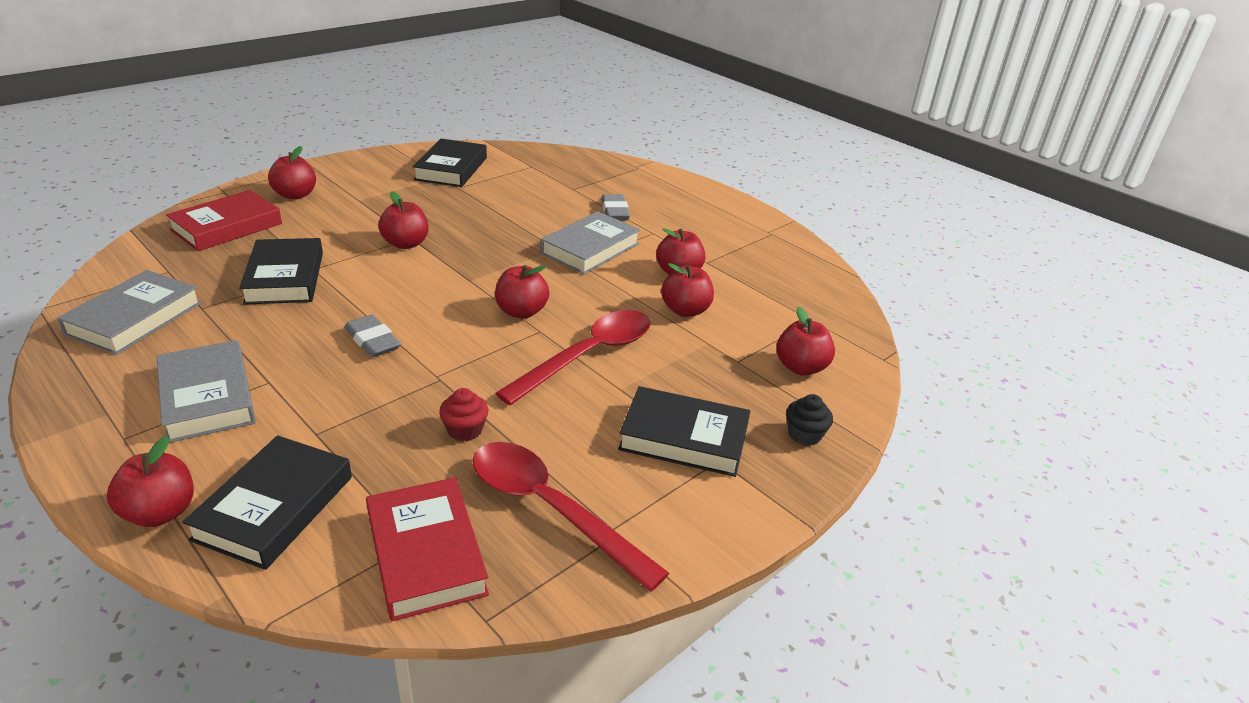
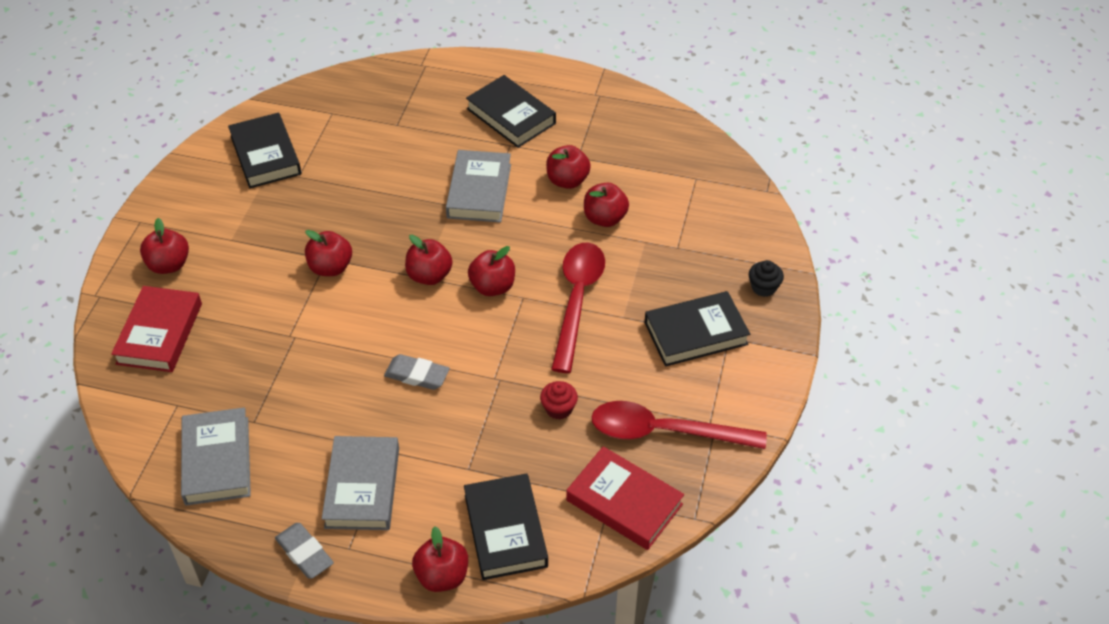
camera: 30 degrees left, 15 degrees up
(207, 397) = (362, 487): grey book -> grey book turned 60 degrees clockwise
(285, 278) = (279, 357): black book -> black book (511, 116)
(615, 211) = (457, 135): grey eraser -> grey eraser (304, 553)
(801, 367) = (721, 230): red apple -> red apple (429, 276)

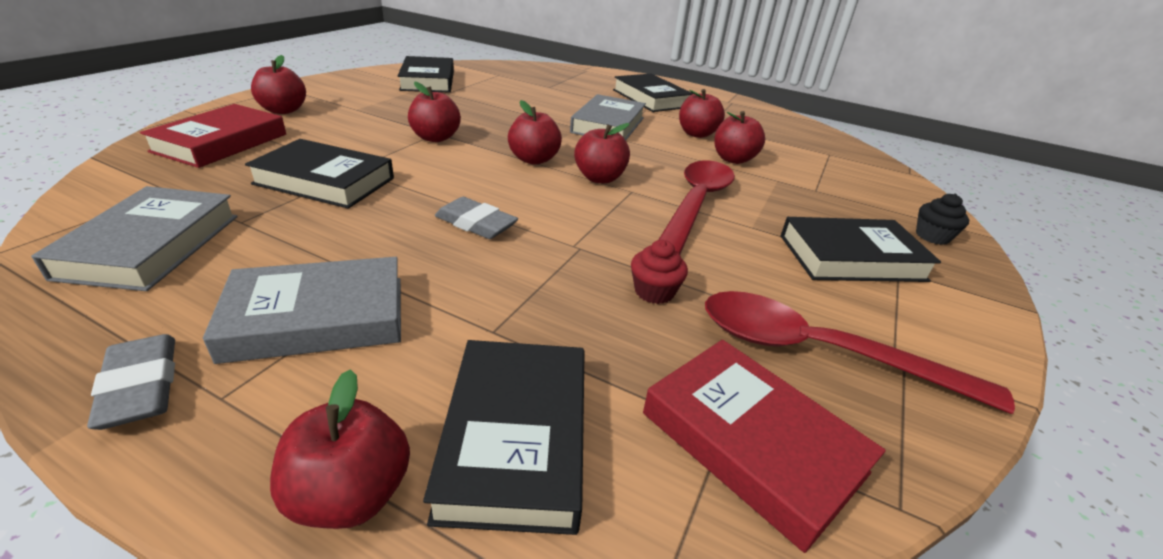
camera: 10 degrees right, 15 degrees down
(279, 359) = (325, 181): none -> black book
(362, 487) = (317, 317): grey book -> grey book turned 60 degrees clockwise

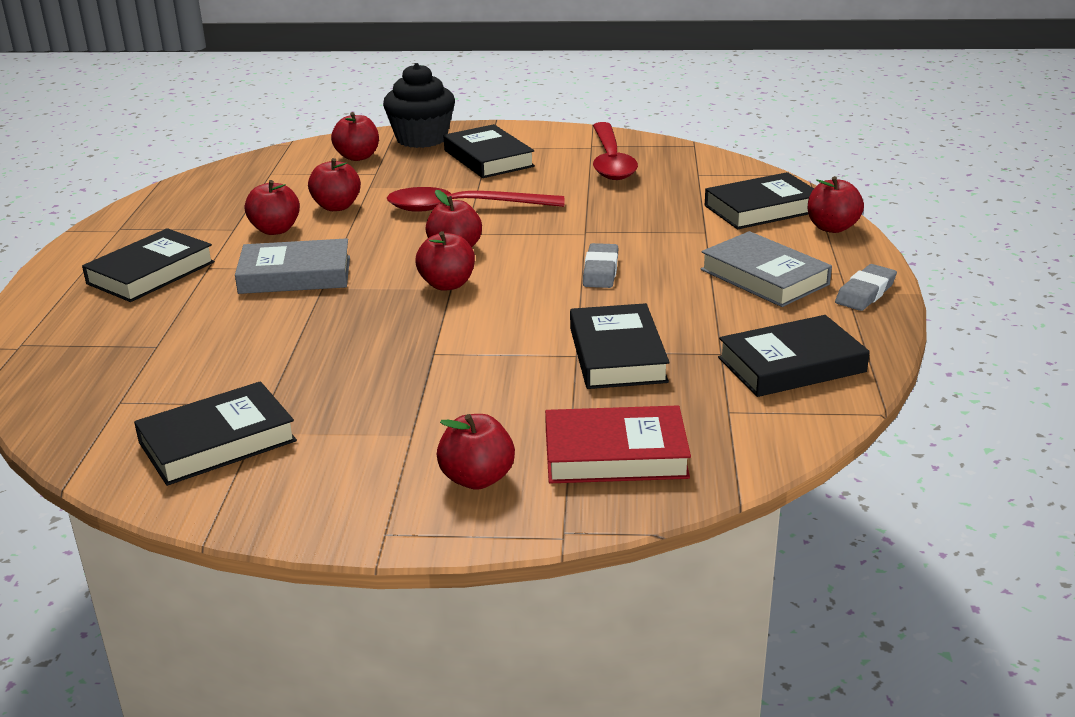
camera: 110 degrees left, 5 degrees down
(151, 245) = (791, 365): grey book -> black book
(435, 138) = (449, 347): red apple -> red apple (357, 157)
(654, 292) = (608, 202): red cupcake -> none
(751, 442) = (697, 169): red book -> none
(932, 236) = (421, 139): black cupcake -> black cupcake, size x2.11

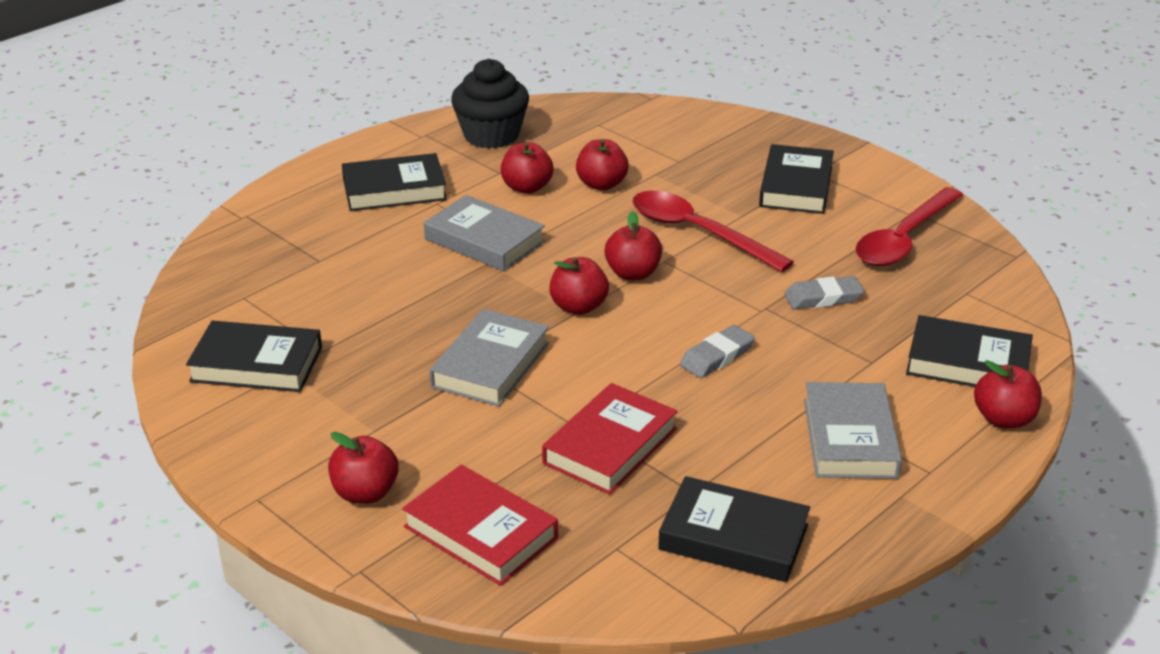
camera: 40 degrees right, 5 degrees up
(357, 157) = (688, 136): red apple -> none
(421, 139) = (769, 137): black cupcake -> black cupcake (491, 135)
(438, 348) = (490, 365): none -> grey book
(617, 355) = (610, 446): black book -> red book
(865, 293) = (918, 505): grey eraser -> grey eraser (823, 298)

